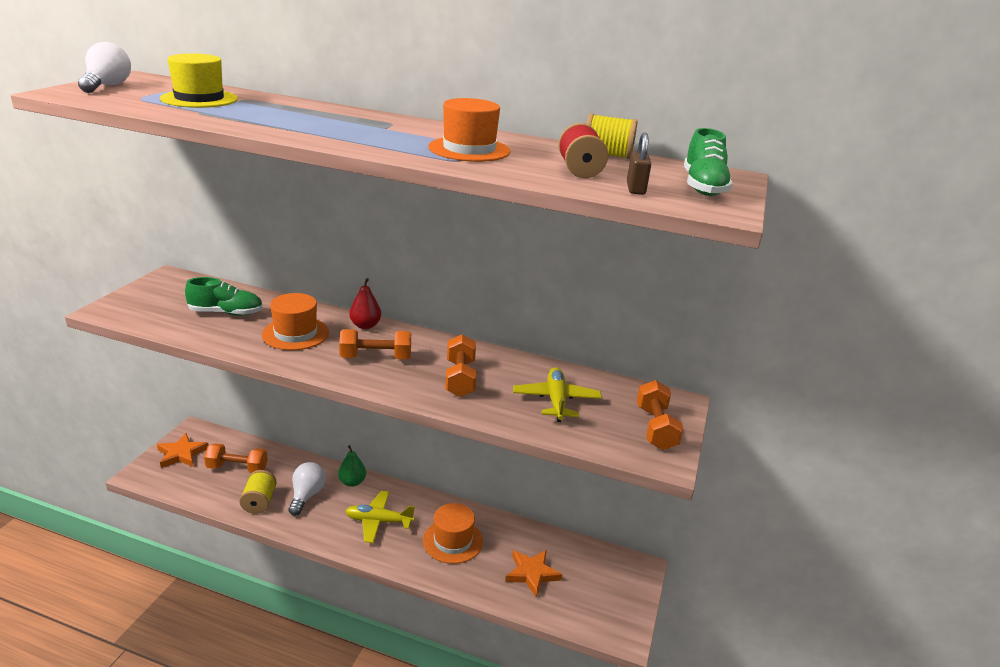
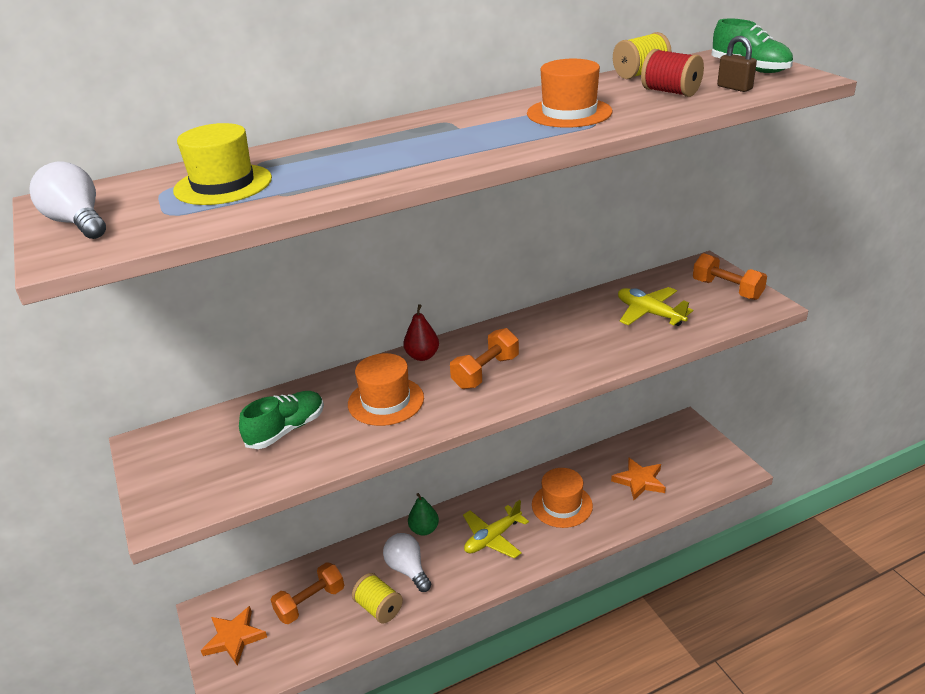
camera: 40 degrees left, 5 degrees up
(460, 378) = (569, 343): orange dumbbell -> none

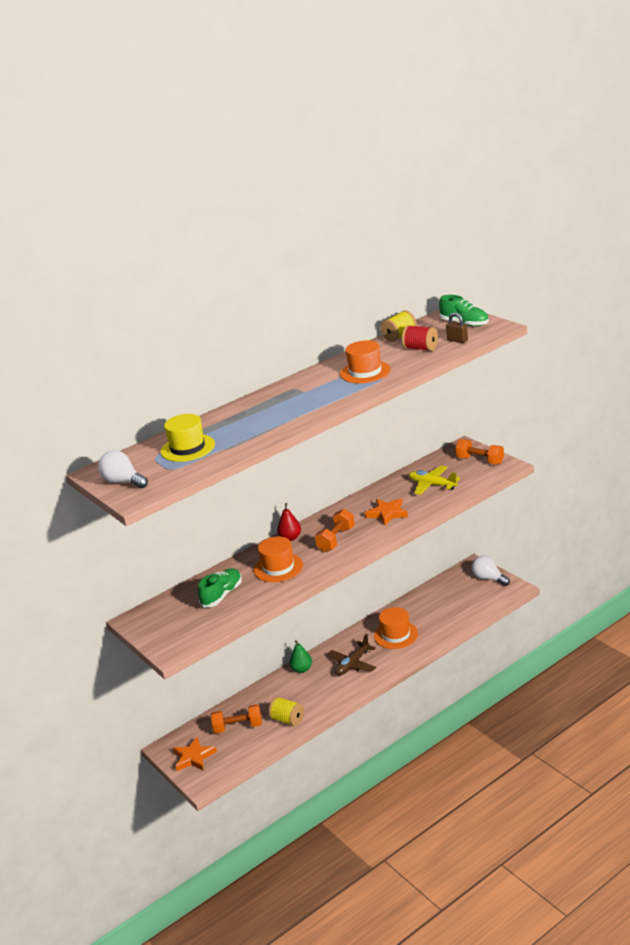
camera: 10 degrees left, 5 degrees down
(310, 602) = (238, 727): orange dumbbell -> orange dumbbell turned 45 degrees clockwise
(408, 569) = (299, 694): white light bulb -> white light bulb (489, 578)
(493, 538) = (353, 664): yellow plane -> brown plane
(639, 481) = (447, 609): orange star -> orange star (387, 513)

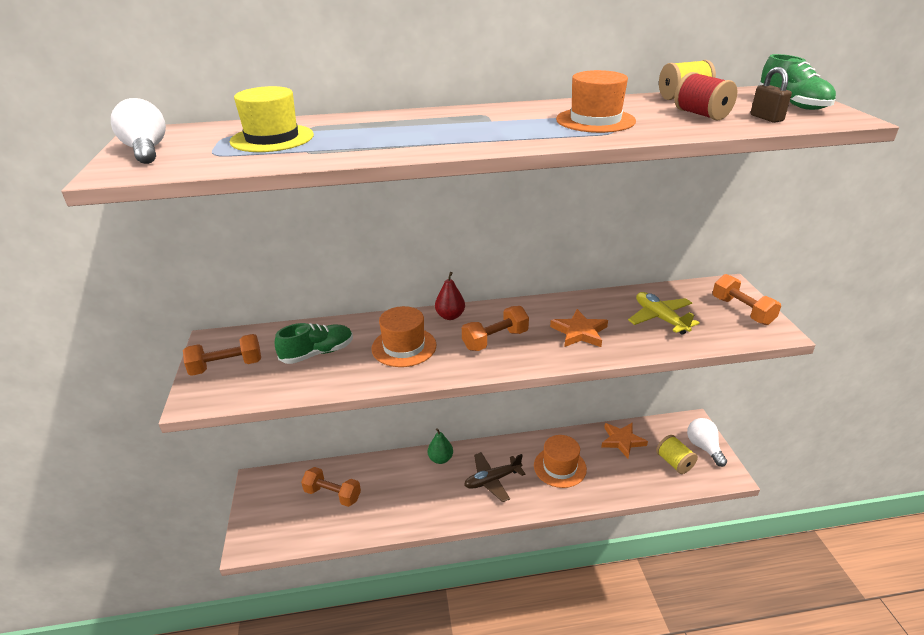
camera: 25 degrees right, 5 degrees up
(166, 628) = (226, 366): none -> orange dumbbell
(193, 757) = (267, 507): orange star -> orange star (622, 441)
(287, 720) = (382, 513): yellow spool -> yellow spool (674, 462)

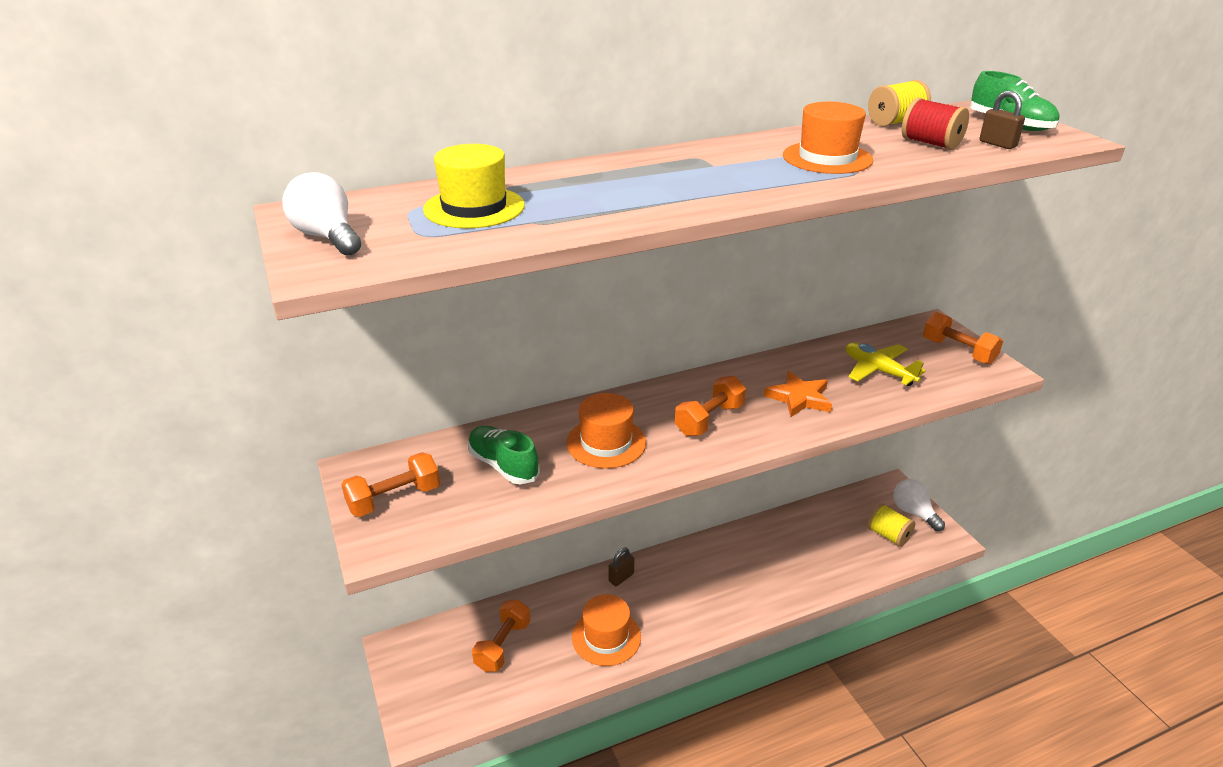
camera: 15 degrees left, 0 degrees up
(317, 353) = (503, 465): green shoe -> green shoe turned 90 degrees counterclockwise
(332, 494) = (503, 645): orange dumbbell -> orange dumbbell turned 75 degrees counterclockwise
(440, 459) = (621, 577): green pear -> brown padlock
(450, 316) = (642, 398): red pear -> none
(492, 480) = (693, 592): brown plane -> none
(560, 467) = (765, 562): orange hat -> orange hat (606, 637)
(622, 441) = (824, 520): orange star -> none

